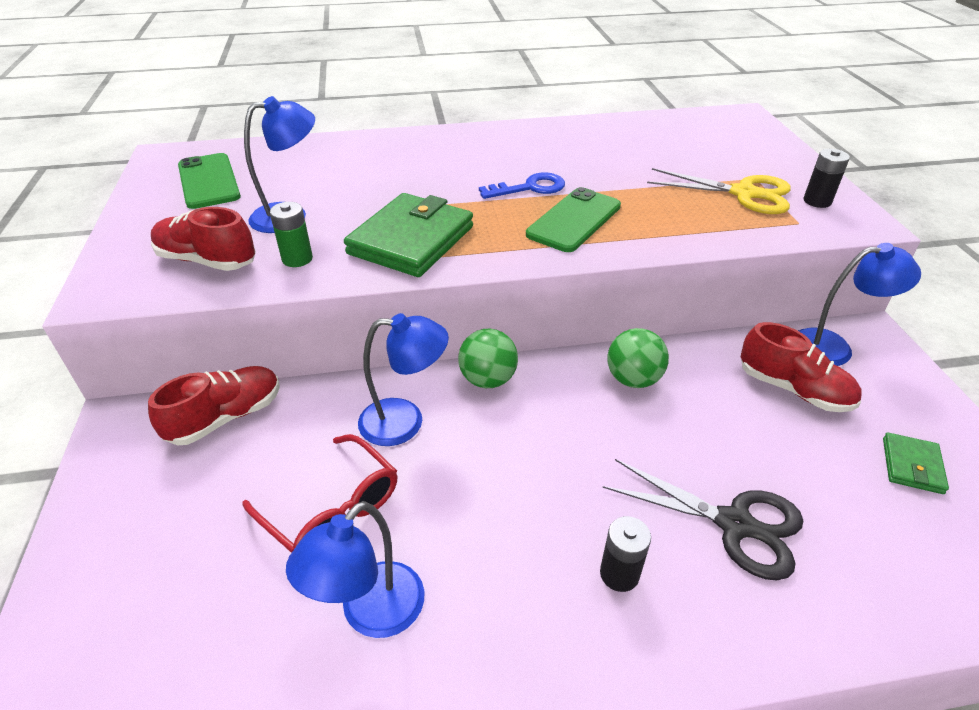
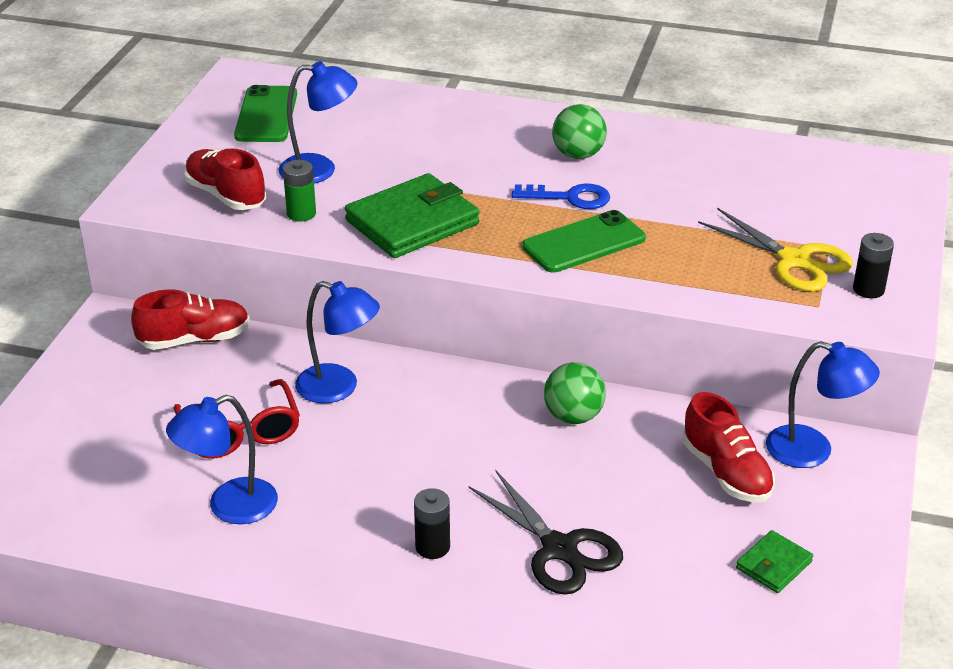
camera: 25 degrees right, 5 degrees down
(488, 379) = (436, 376): green ball -> green ball (578, 155)

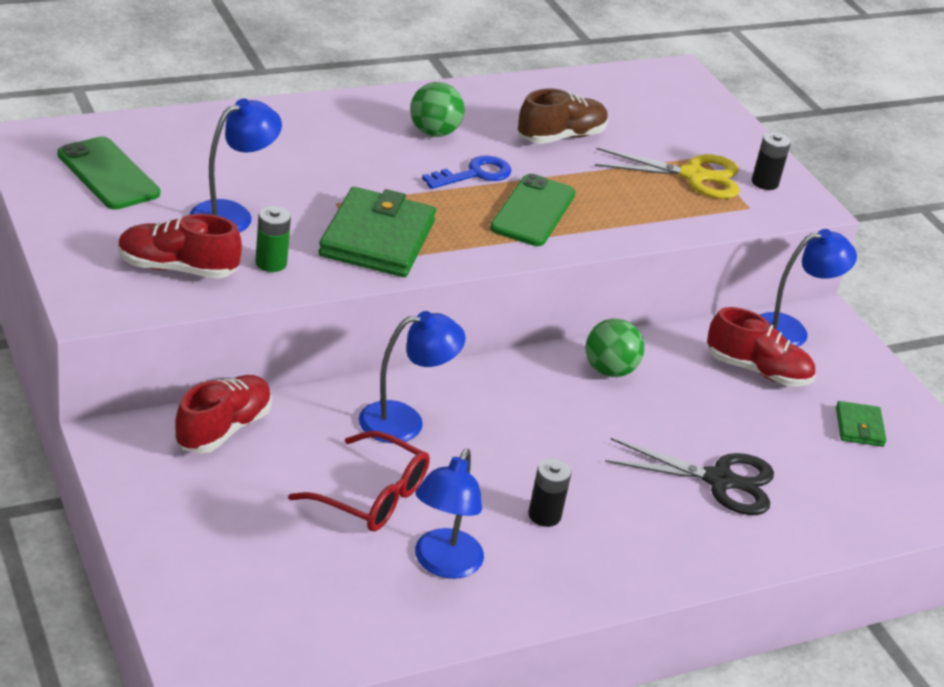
camera: 45 degrees left, 0 degrees up
(432, 547) = (634, 522): black battery -> black battery (544, 515)
(698, 190) = (561, 137): none -> brown shoe

